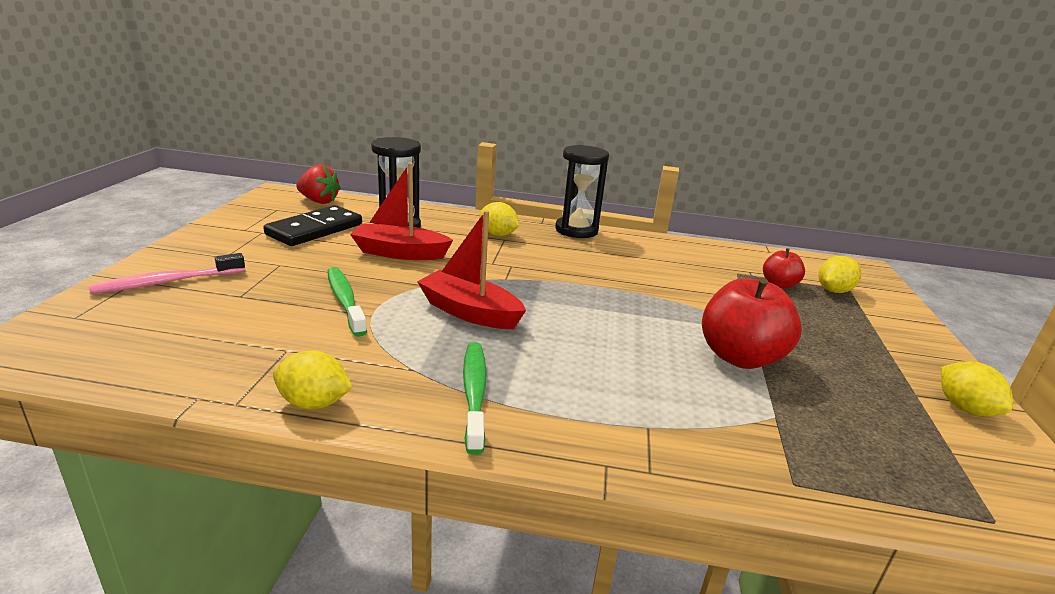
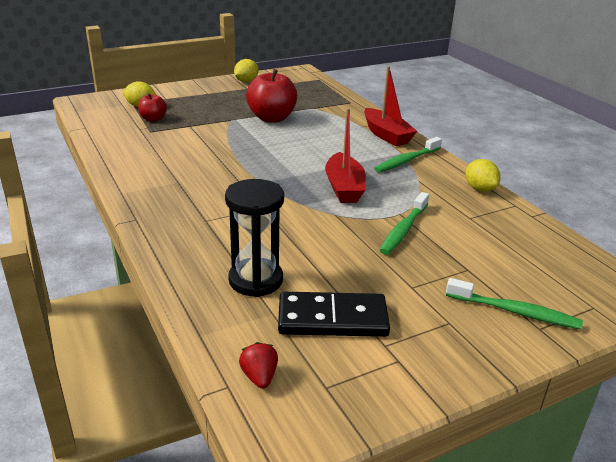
camera: 125 degrees left, 5 degrees up
(167, 282) = (515, 312): pink toothbrush -> green toothbrush
(319, 201) = (259, 377): red strawberry -> red strawberry, size x0.65
(399, 253) = (307, 249): red boat -> red boat (386, 135)
(498, 234) = (200, 226): yellow lemon -> none
(576, 230) = (137, 198): black hourglass -> none

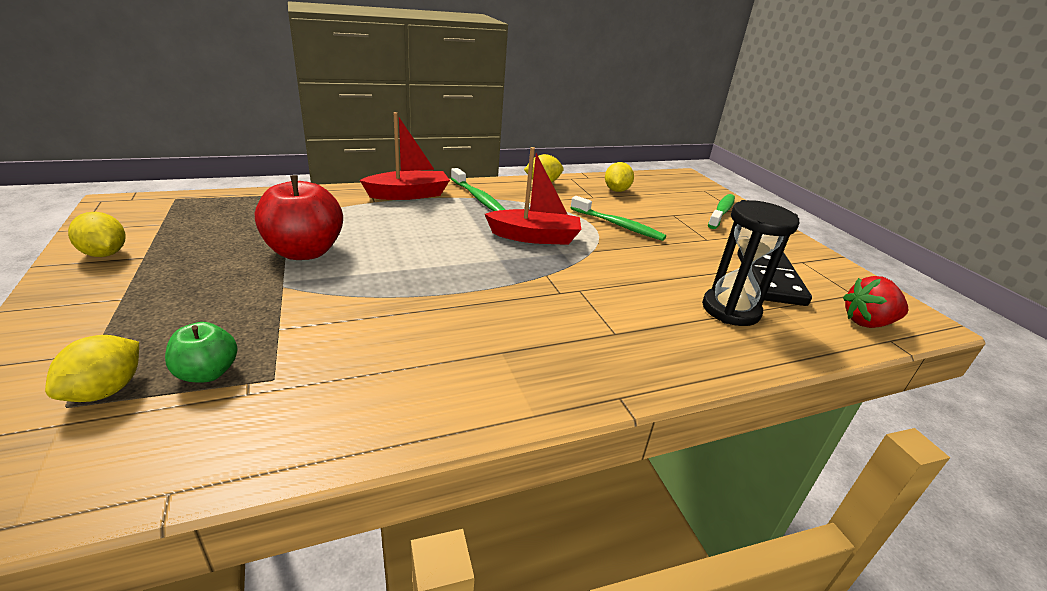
camera: 85 degrees left, 0 degrees up
(153, 119) = (207, 373): red apple -> green apple
(259, 377) = (867, 322): red strawberry -> red strawberry, size x1.53
(507, 233) = (616, 190): none -> yellow lemon

